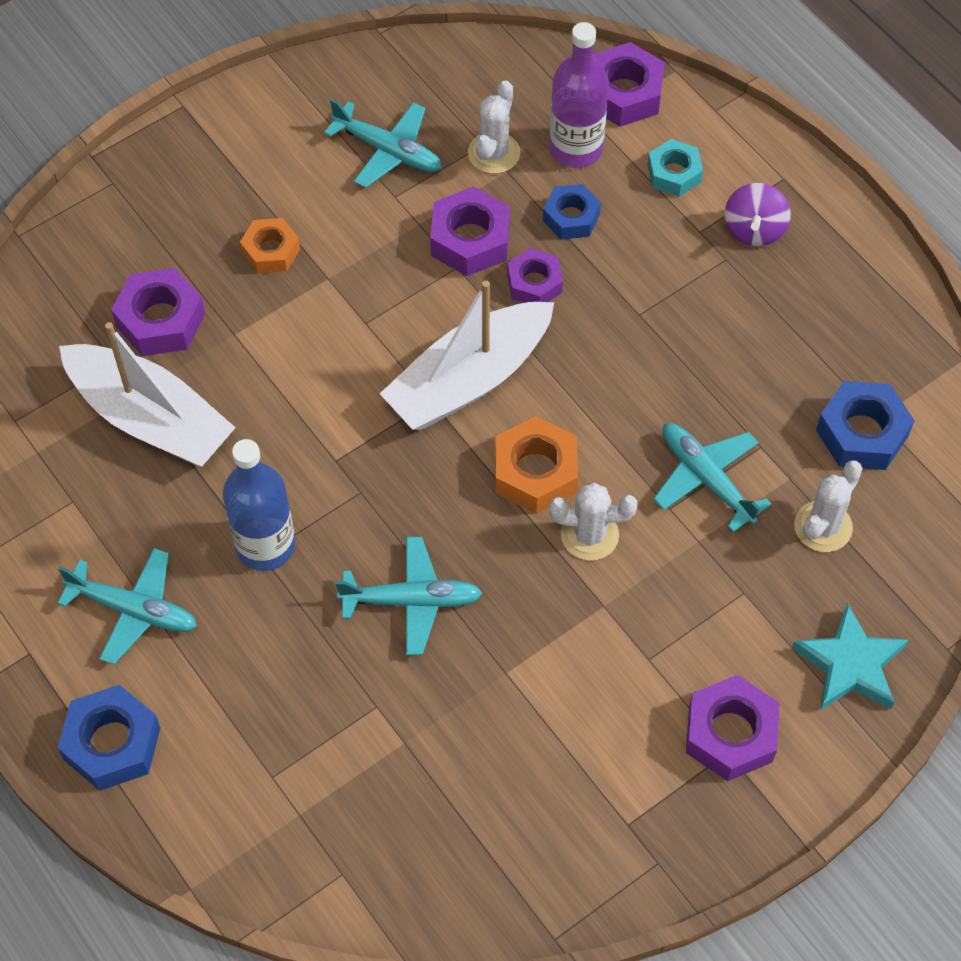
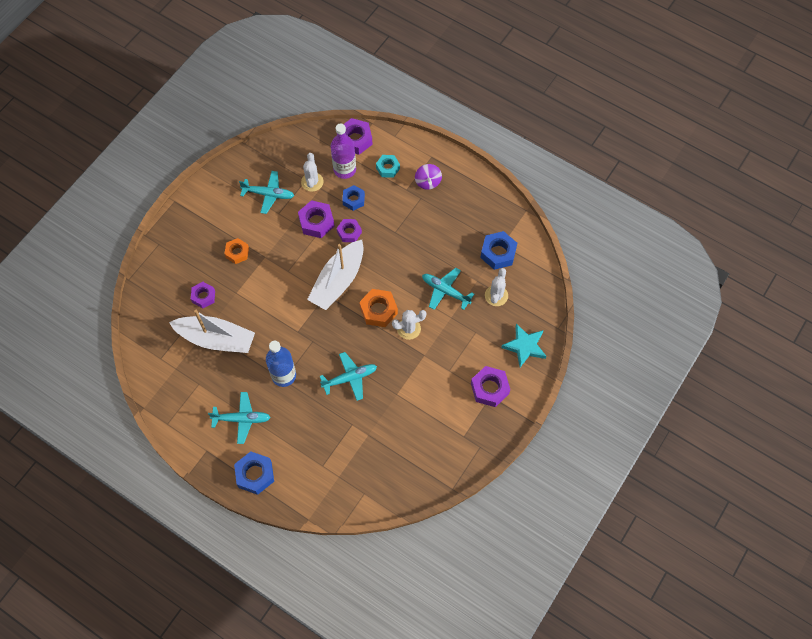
camera: 20 degrees left, 5 degrees up
(160, 320) = (203, 296): purple nut -> purple nut, size x0.67

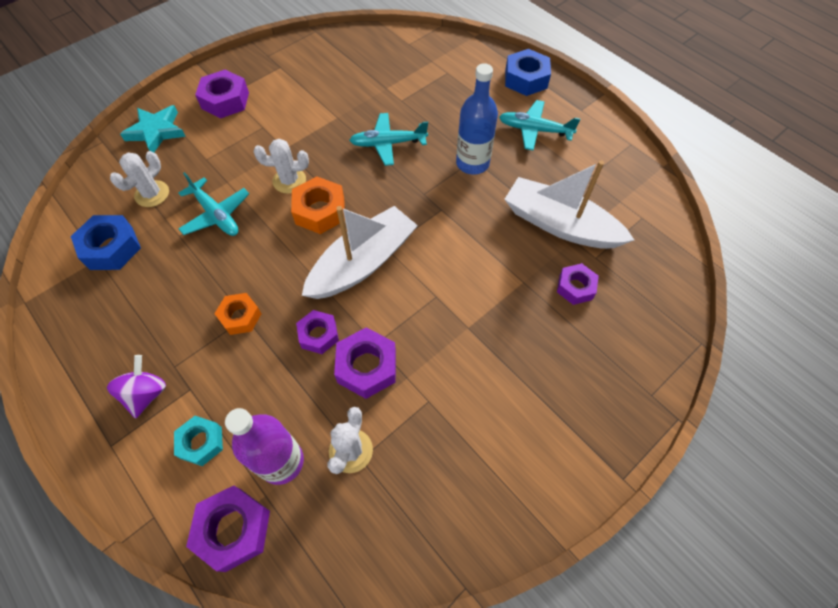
camera: 165 degrees left, 5 degrees down
(237, 253) = (513, 345): orange nut -> orange nut (240, 317)
(268, 194) = (439, 445): turquoise plane -> none
(353, 200) = (289, 393): blue nut -> none

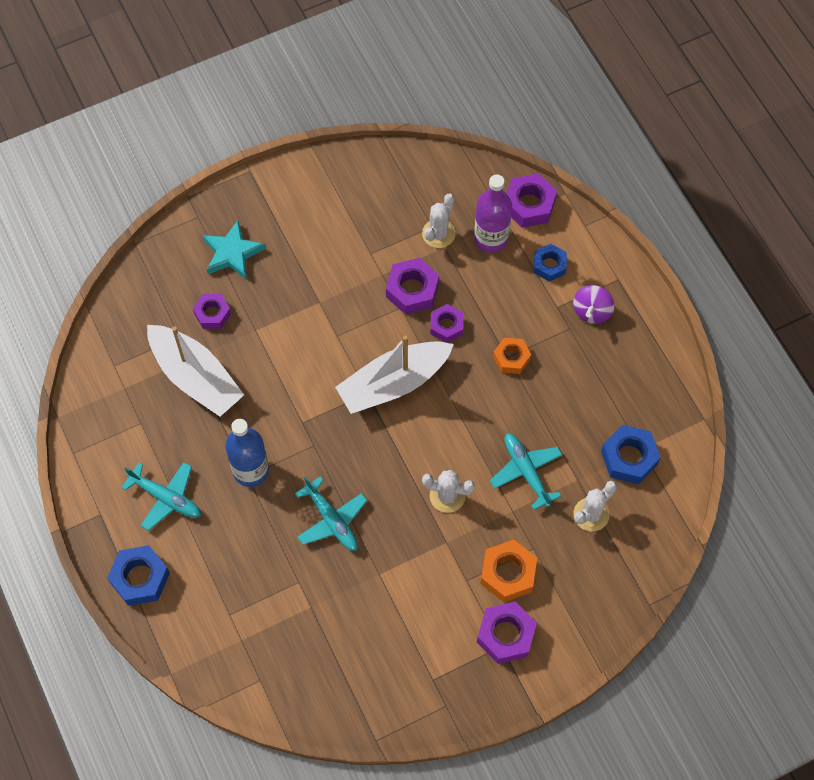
camera: 165 degrees left, 5 degrees up
(156, 131) = (588, 604): turquoise star -> turquoise star (232, 253)
(201, 442) = (549, 265): turquoise nut -> blue nut
(320, 211) = (422, 450): orange nut -> orange nut (508, 573)
(388, 143) = (331, 520): turquoise plane -> turquoise plane turned 45 degrees clockwise

